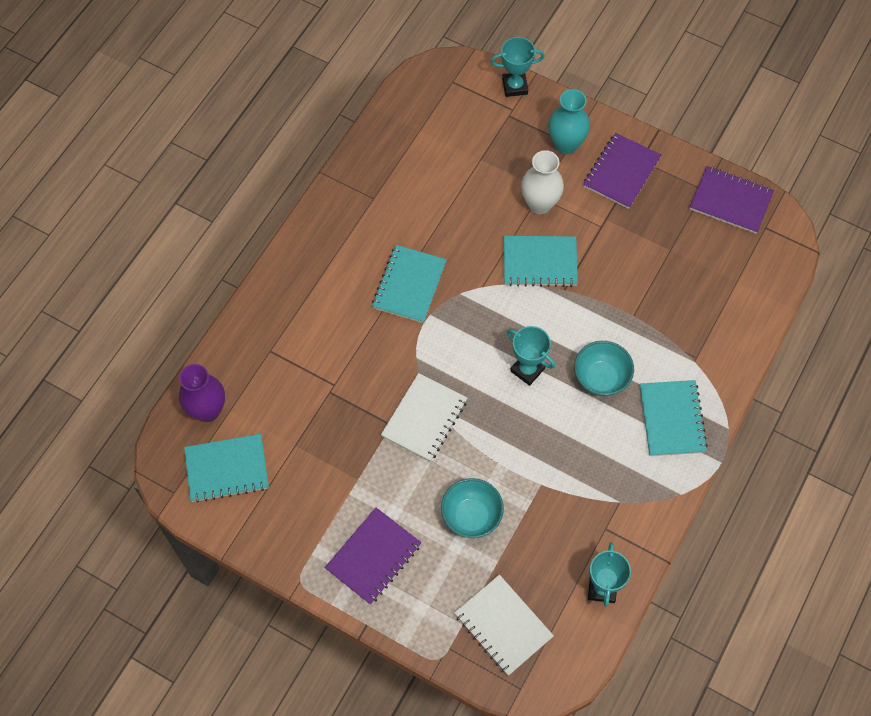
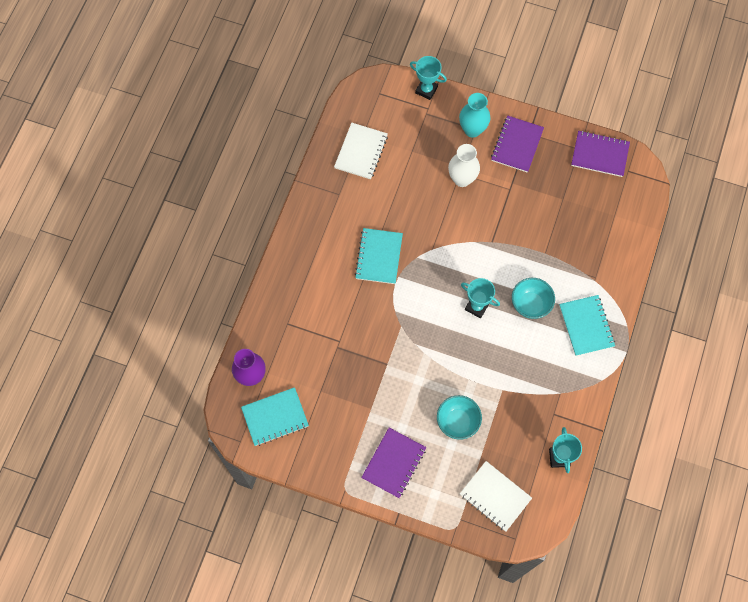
camera: 10 degrees left, 5 degrees up
(424, 418) = (410, 355): white notebook -> white notebook (361, 152)
(515, 86) = (426, 90): turquoise trophy -> turquoise trophy turned 45 degrees clockwise
(540, 262) = (470, 224): turquoise notebook -> none

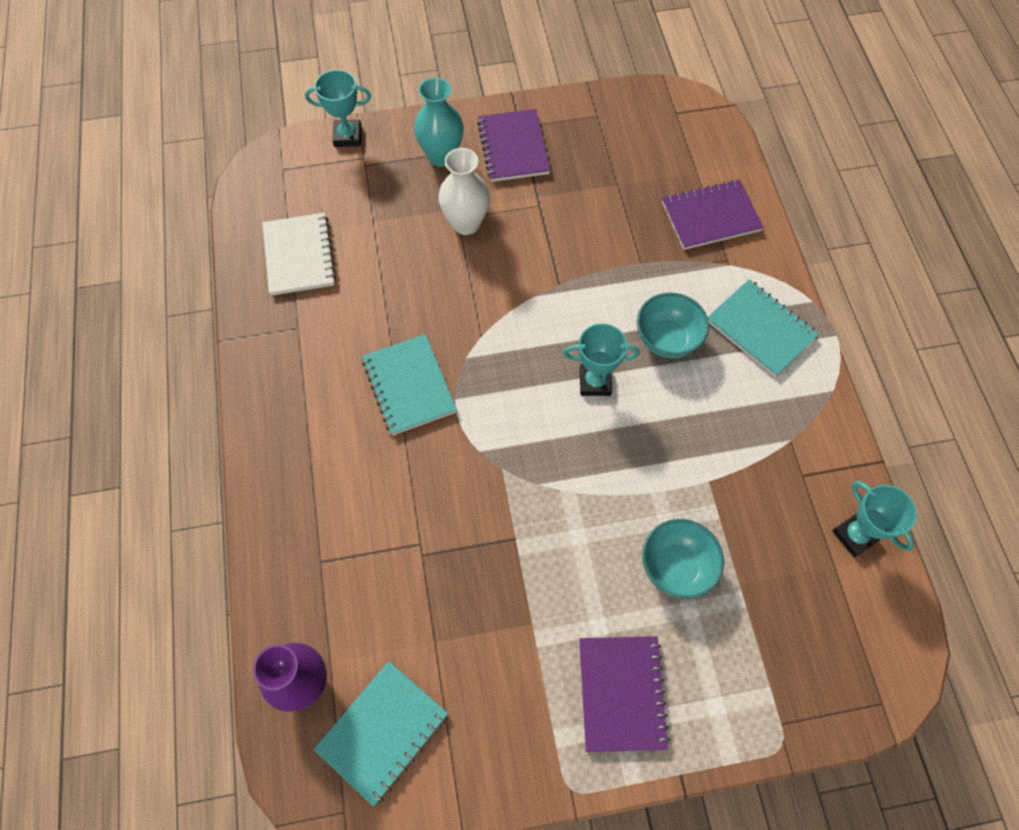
camera: 30 degrees left, 5 degrees down
(495, 496) = (807, 653): white notebook -> none
(599, 154) = (628, 110): purple notebook -> purple notebook (710, 216)

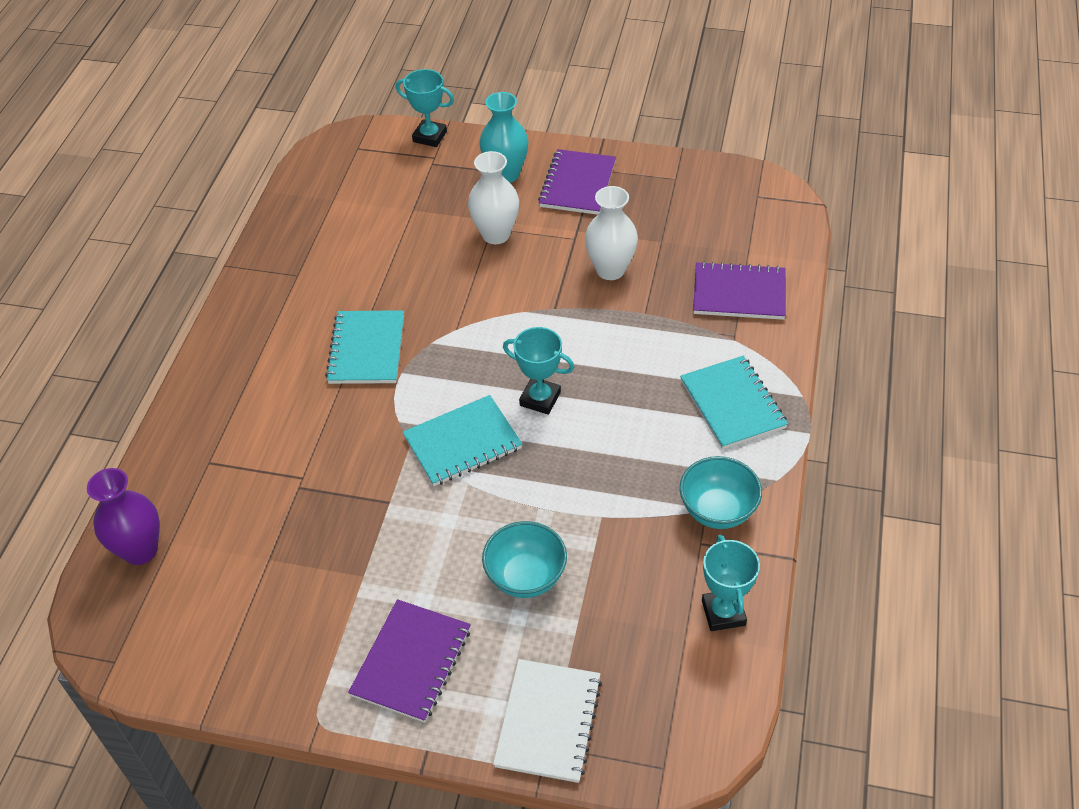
camera: 25 degrees right, 15 degrees down
(299, 256) = (331, 219): white notebook -> white notebook (548, 722)
(382, 732) = (182, 612): turquoise notebook -> turquoise notebook (462, 443)
(588, 228) = (610, 270): none -> white vase
(667, 340) = (631, 385): turquoise bowl -> turquoise bowl (717, 511)

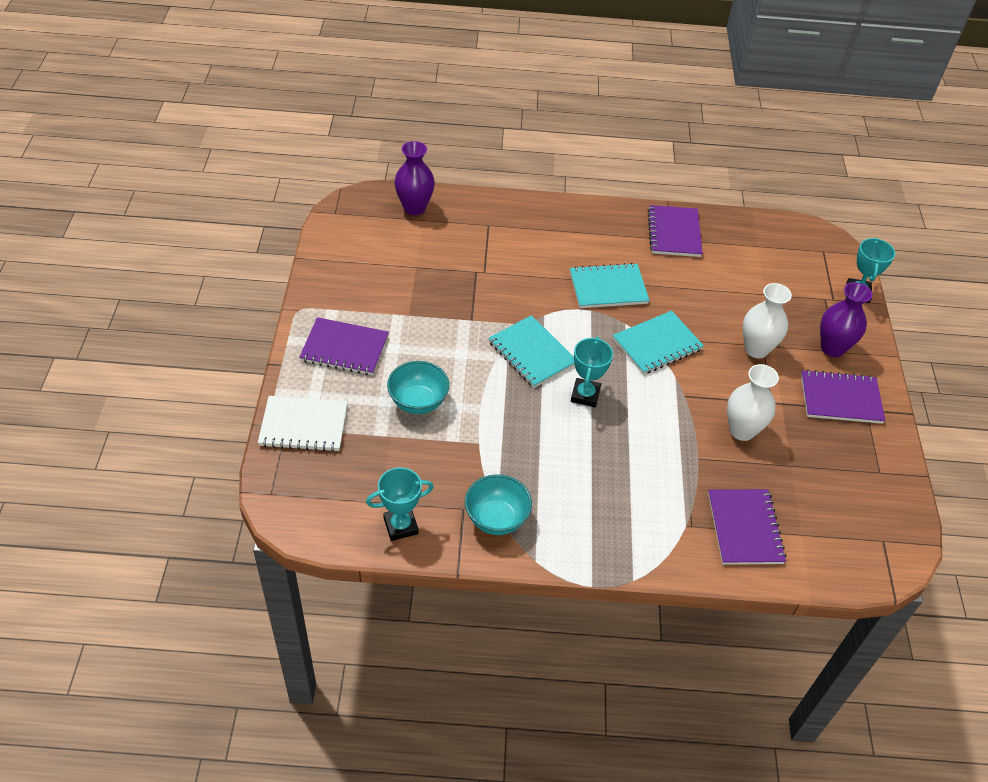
camera: 75 degrees right, 0 degrees up
(287, 270) = (674, 233): none -> purple notebook
(506, 174) = (832, 348): turquoise vase -> purple vase
(732, 404) = (611, 526): turquoise notebook -> turquoise notebook (657, 344)

